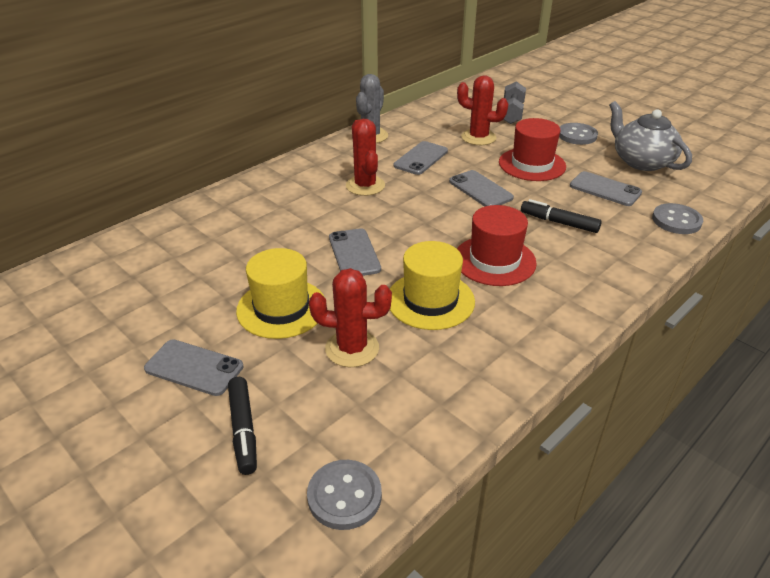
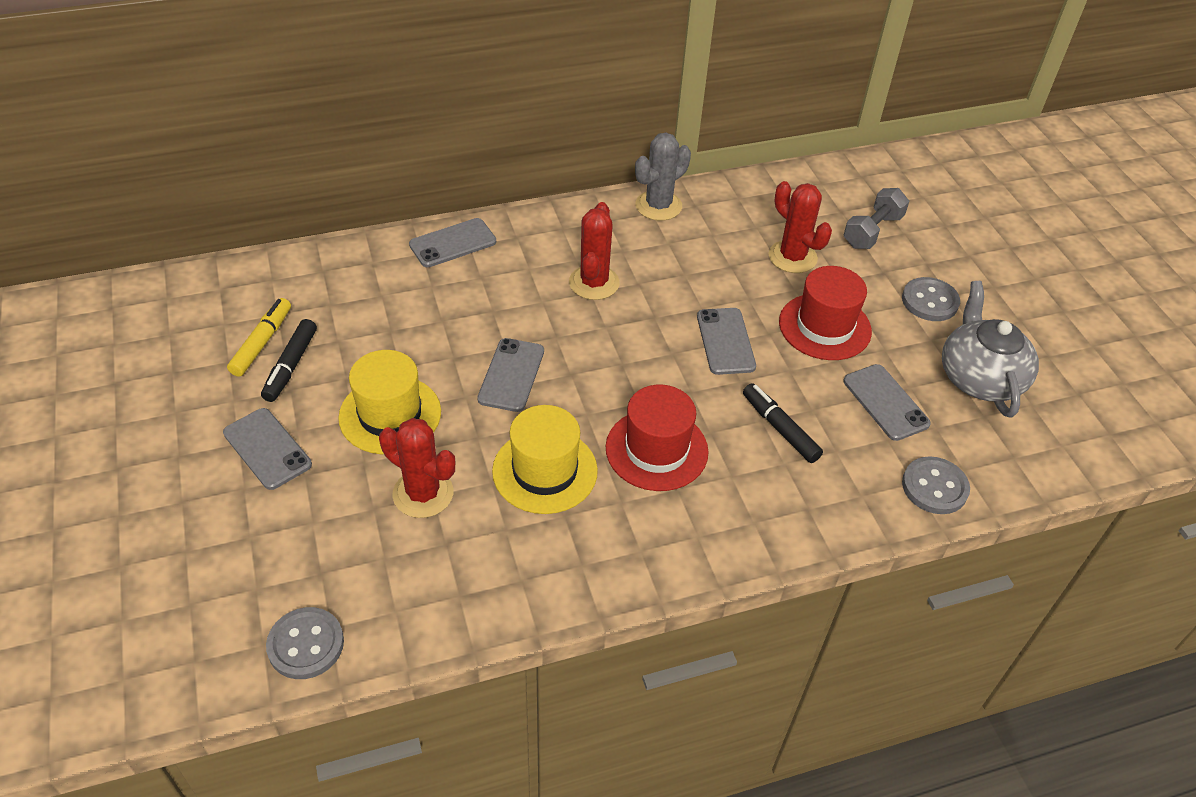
camera: 25 degrees right, 10 degrees up
(133, 299) = (262, 343): none -> yellow marker
(243, 429) = (267, 536): black marker -> black marker (291, 366)
(421, 158) = (692, 265): grey phone -> grey phone (453, 243)

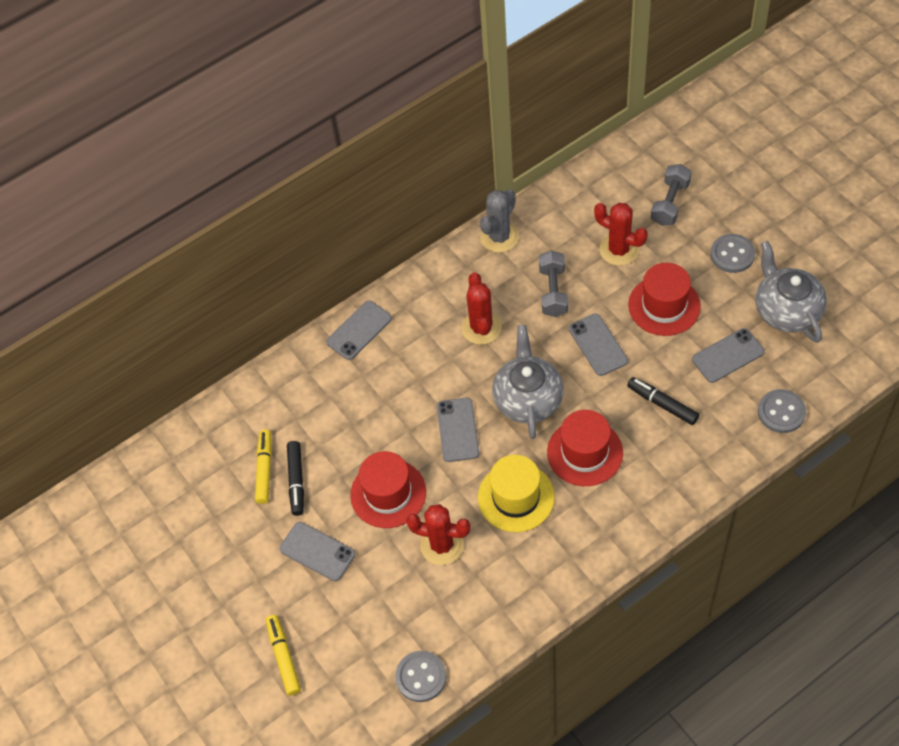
camera: 10 degrees left, 10 degrees up
(148, 556) = (283, 657): none -> yellow marker
(390, 414) = (388, 493): yellow hat -> red hat
(613, 369) = (528, 398): none -> grey teapot
(696, 273) = (553, 291): none -> grey dumbbell
(885, 402) = (728, 355): grey phone -> grey phone turned 75 degrees counterclockwise

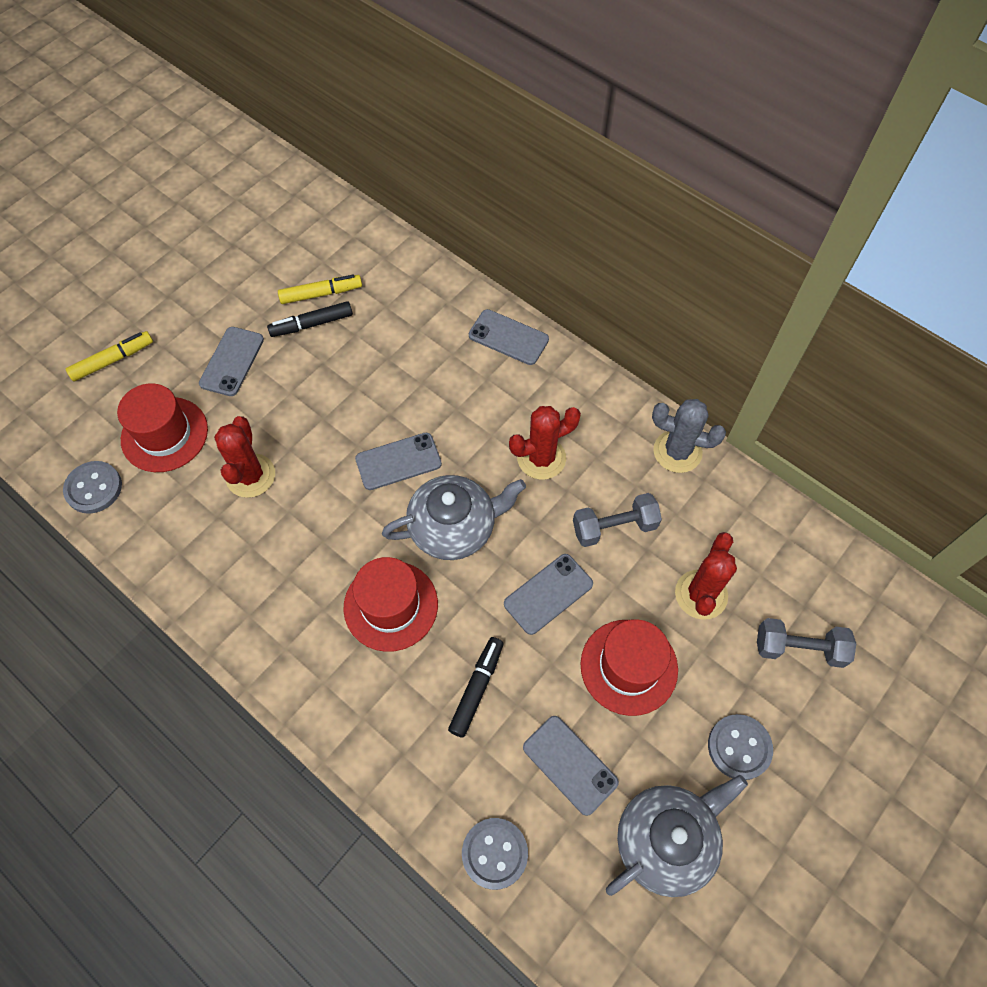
camera: 70 degrees right, 5 degrees up
(388, 493) = (308, 410): red hat -> red hat (164, 434)
(516, 497) = (319, 540): yellow hat -> none

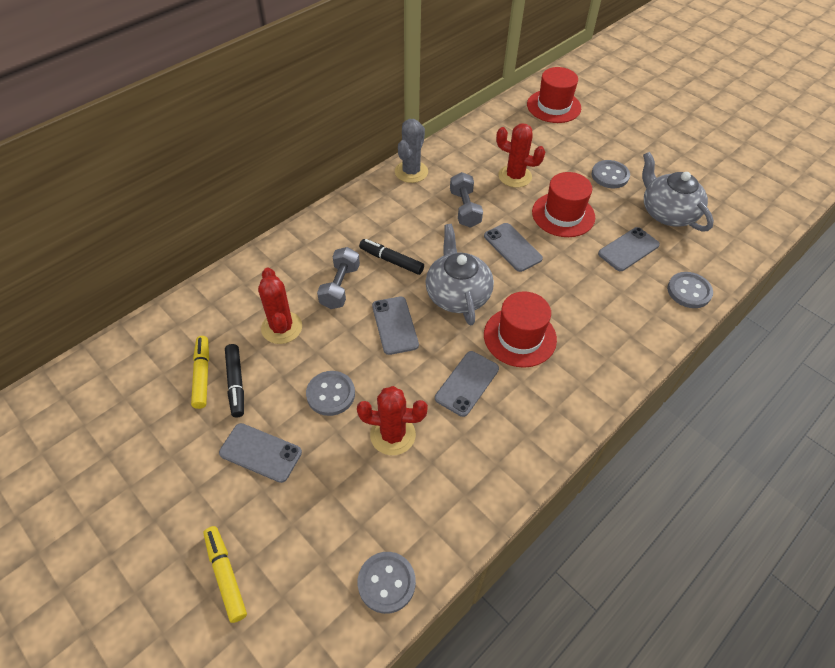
camera: 85 degrees left, 10 degrees down
(164, 434) = (334, 514): red hat -> red hat (553, 106)
(300, 410) = (330, 394): none -> grey button
(476, 688) = (581, 291): black marker -> black marker (391, 261)
(508, 337) = (292, 248): grey phone -> grey phone (467, 383)
(541, 458) = (405, 240): red cactus -> red cactus (281, 328)
(799, 648) = (549, 143): grey dumbbell -> grey dumbbell (340, 287)

